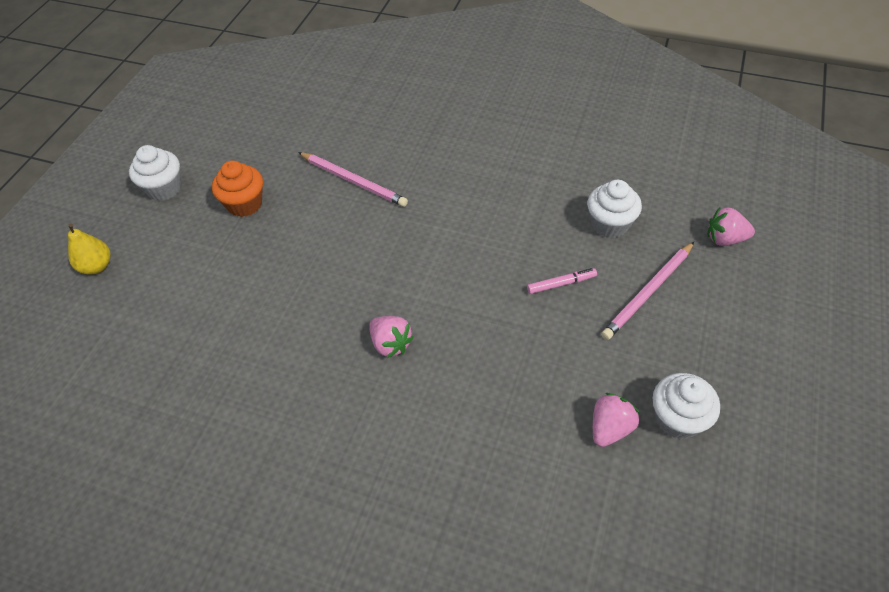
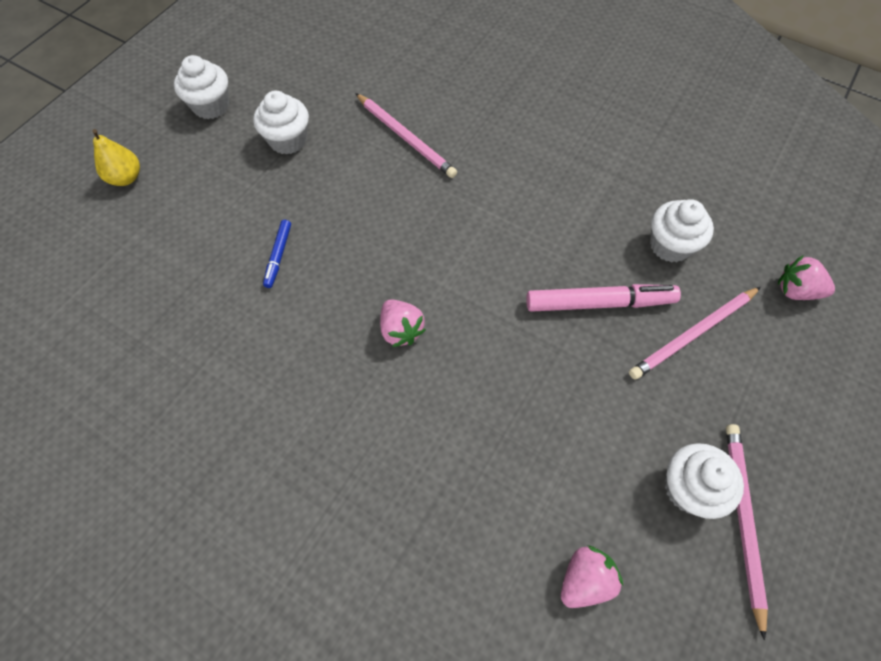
camera: 10 degrees right, 10 degrees up
(245, 204) = (288, 140): orange cupcake -> white cupcake
(261, 305) = (278, 256): none -> blue marker
(561, 284) = (599, 303): pink marker -> pink marker, size x1.88
(610, 428) = (611, 481): pink strawberry -> pink strawberry (585, 579)
(729, 435) = (742, 521): none -> pink pencil

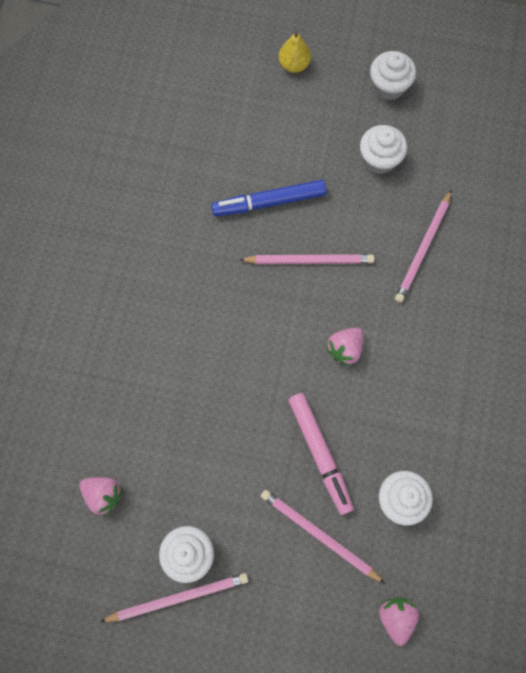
camera: 70 degrees right, 10 degrees up
(278, 256) = (269, 202): blue marker -> blue marker, size x1.88
(369, 240) = (309, 260): none -> pink pencil
(401, 330) = (240, 313): pink strawberry -> pink strawberry (345, 349)

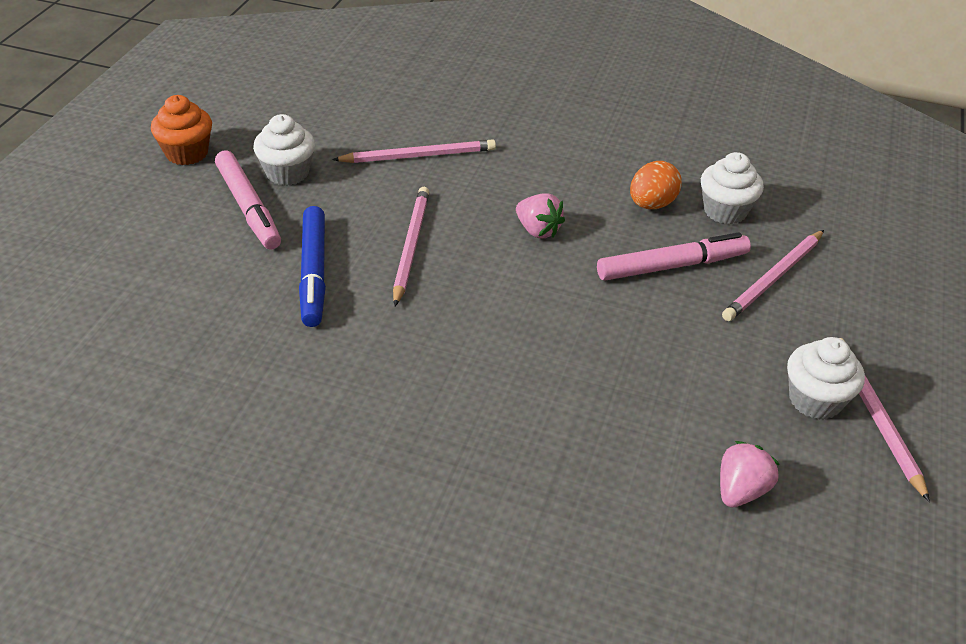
camera: 85 degrees left, 30 degrees down
(294, 65) = (108, 227): yellow pear -> none
(332, 144) = (248, 207): none -> pink marker
(389, 86) = (187, 153): white cupcake -> orange cupcake
(396, 617) = (859, 230): pink strawberry -> none
(397, 438) = (651, 204): none -> orange egg
(423, 248) = (418, 156): pink pencil -> pink pencil turned 45 degrees counterclockwise

